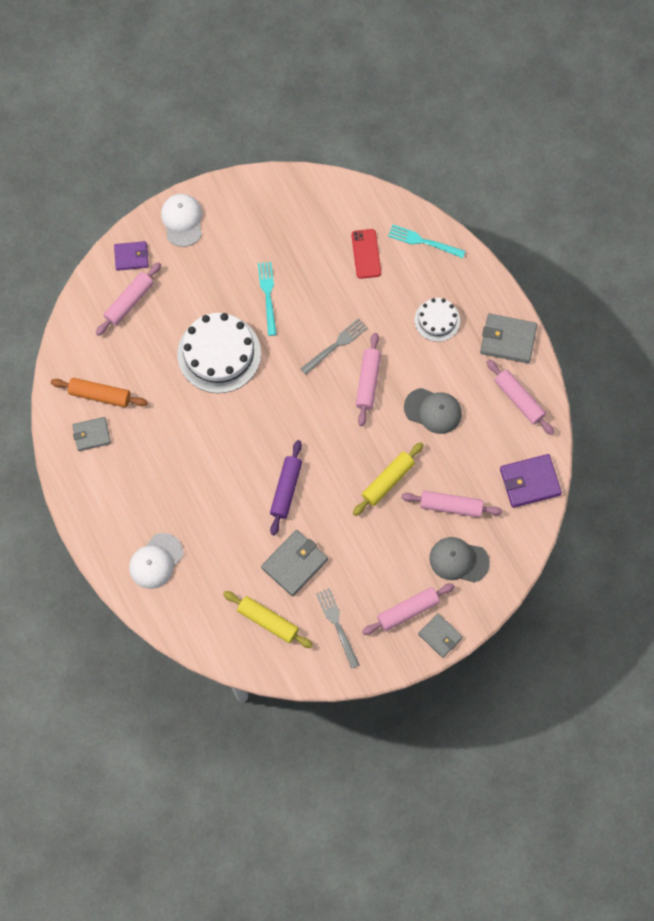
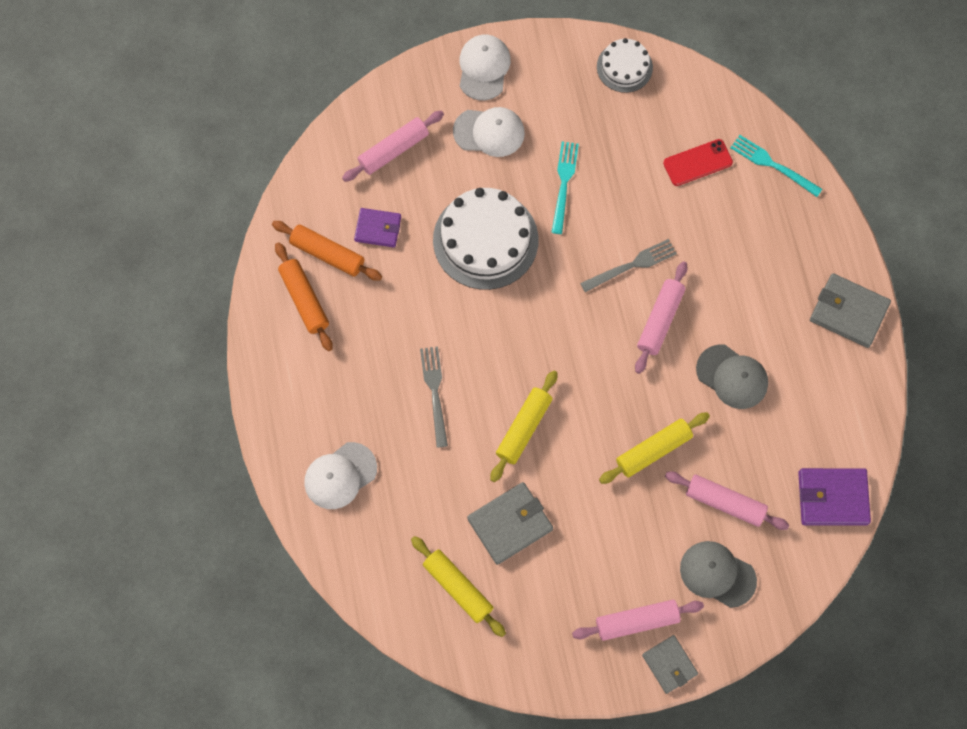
camera: 15 degrees right, 0 degrees up
(91, 434) = (304, 300): grey wallet -> orange rolling pin
(131, 257) = (411, 97): purple wallet -> purple wallet (378, 229)
(200, 269) = (489, 132): none -> white cap
(286, 490) = (524, 428): purple rolling pin -> yellow rolling pin
(337, 624) = (543, 615): grey fork -> grey fork (434, 391)
(366, 254) = (697, 162): red phone -> red phone turned 60 degrees clockwise
(437, 320) = (765, 265): white cake -> white cake (624, 67)
(519, 399) = (844, 390): pink rolling pin -> none

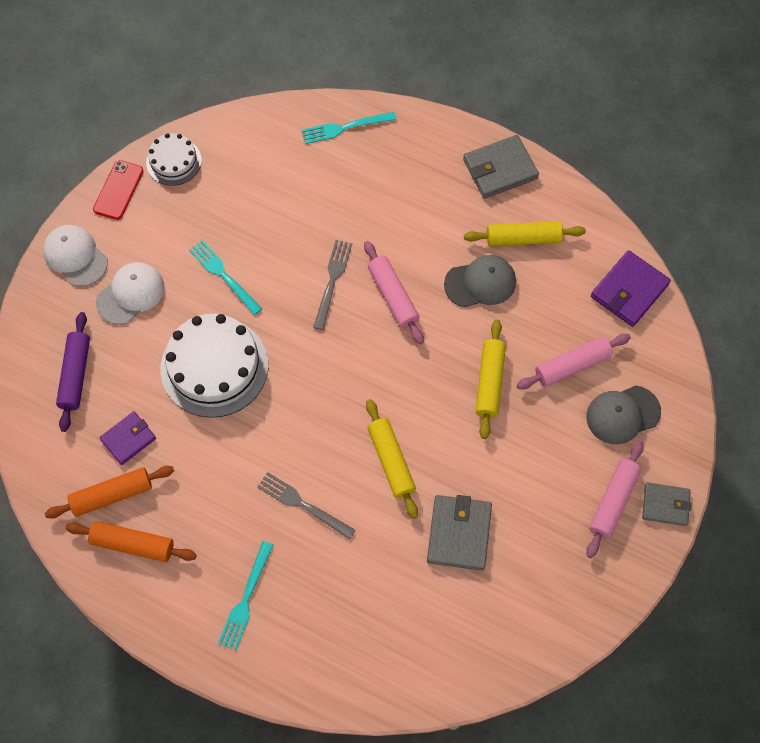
camera: 50 degrees left, 5 degrees down
(330, 412) = (245, 600): none -> turquoise fork
(340, 476) = (306, 635): white cap -> none
(393, 150) = (75, 375): pink rolling pin -> purple rolling pin
(458, 588) = (477, 615): yellow rolling pin -> yellow rolling pin (523, 239)
(697, 162) = (295, 173): red phone -> red phone (118, 190)

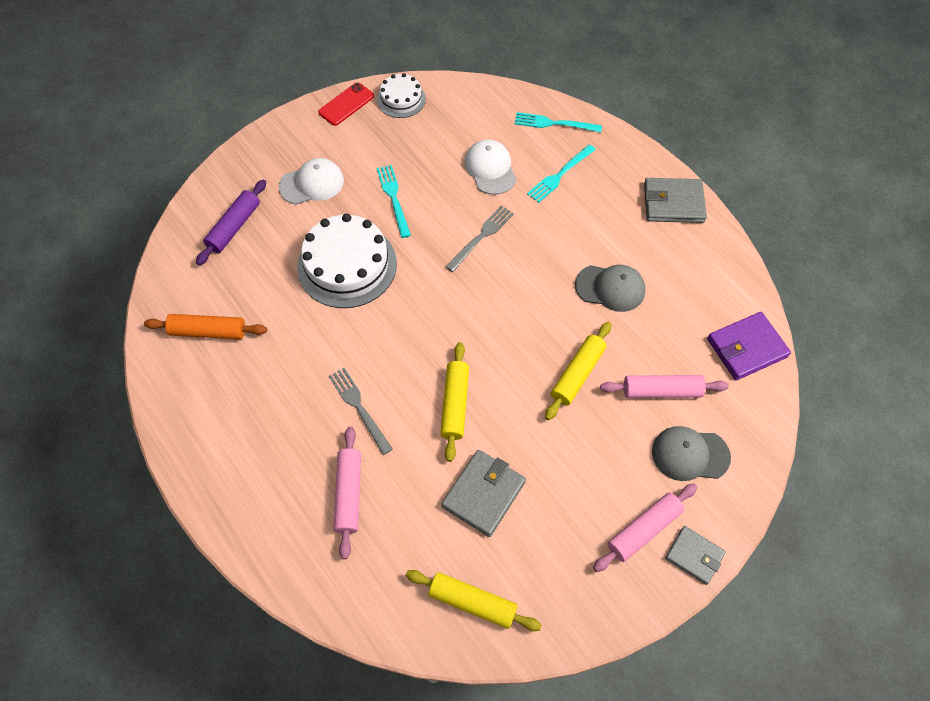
camera: 25 degrees right, 5 degrees down
(75, 256) = (285, 140): white cap -> white cap (490, 169)
(128, 439) = (246, 293): purple wallet -> none
(133, 544) = (201, 378): orange rolling pin -> none
(245, 600) = (267, 466): turquoise fork -> turquoise fork (559, 175)
(393, 296) = (527, 269): pink rolling pin -> pink rolling pin (349, 494)
(523, 239) = (667, 266): yellow rolling pin -> yellow rolling pin (472, 602)

